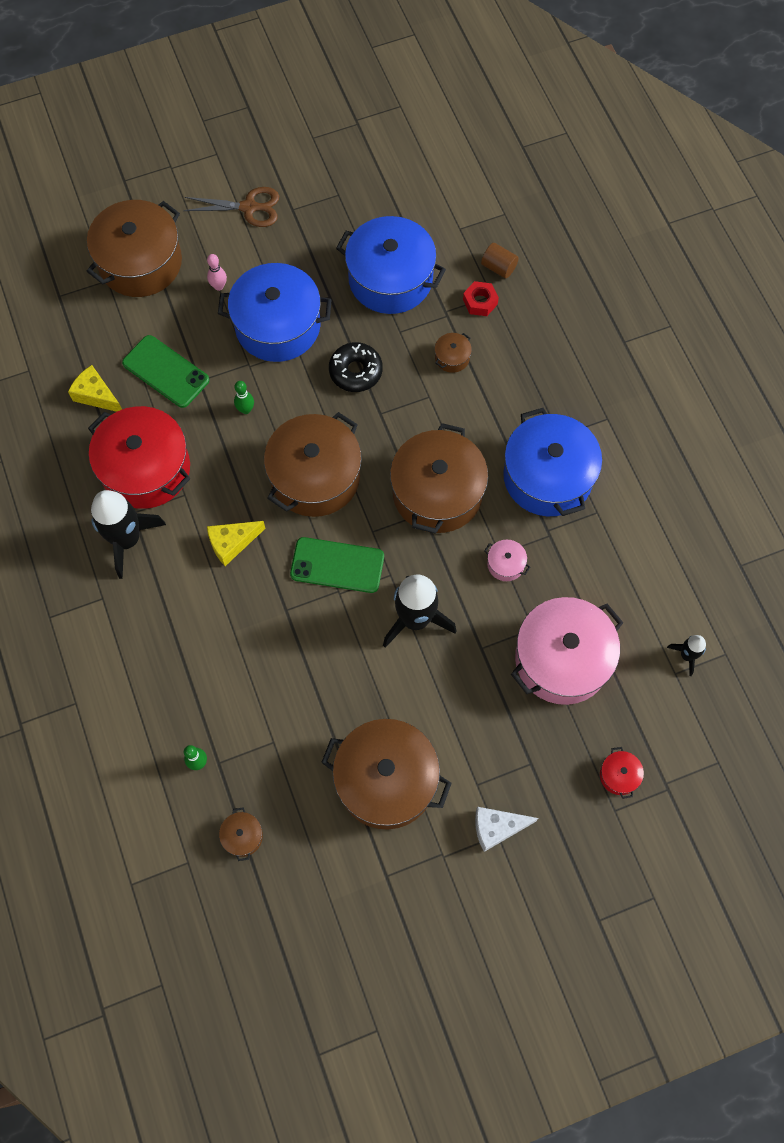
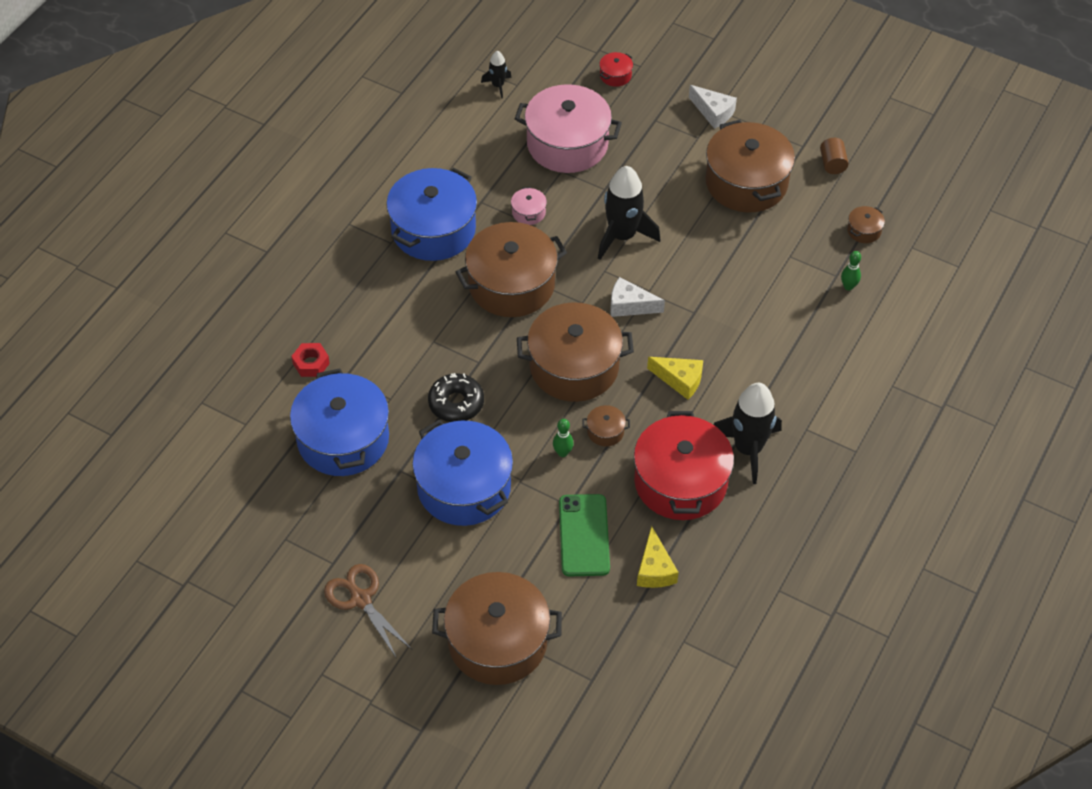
camera: 130 degrees left, 15 degrees down
(219, 286) = (465, 560): pink bowling pin -> none
(337, 565) = (629, 305): green phone -> white cheese
(452, 358) = (383, 348): brown pot -> brown pot (605, 431)
(498, 267) = (264, 372): brown cylinder -> brown cylinder (832, 164)

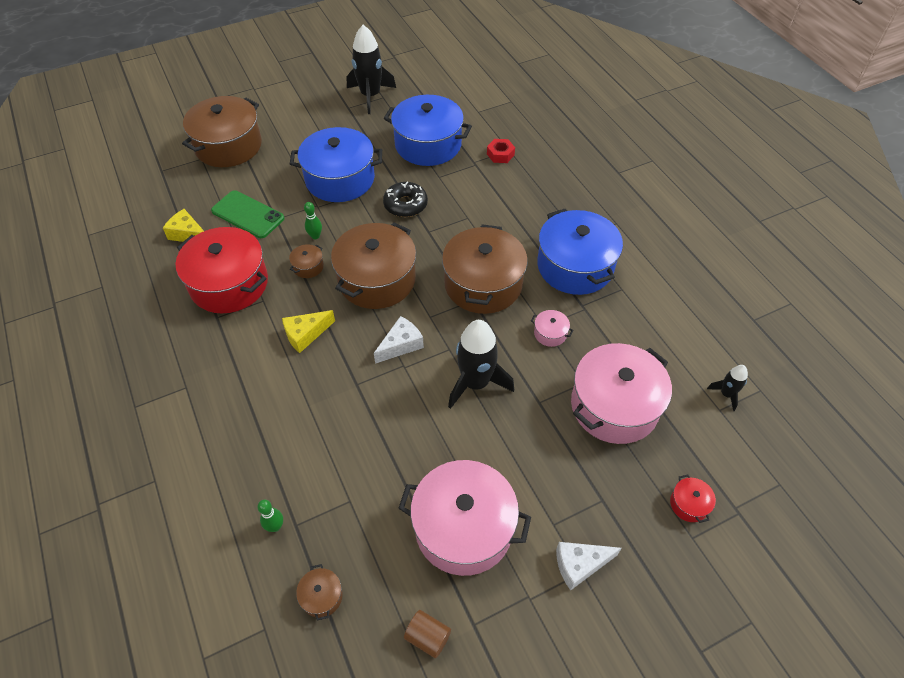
camera: 125 degrees right, 0 degrees up
(360, 599) = (315, 108): brown scissors -> none
(746, 182) = (463, 528): brown pot -> pink pot
(748, 449) = (210, 338): black rocket -> black rocket (370, 96)

